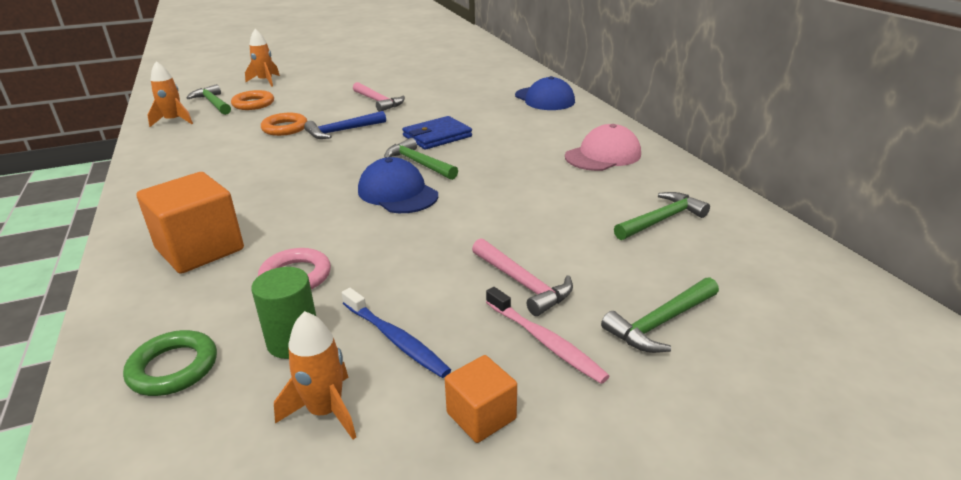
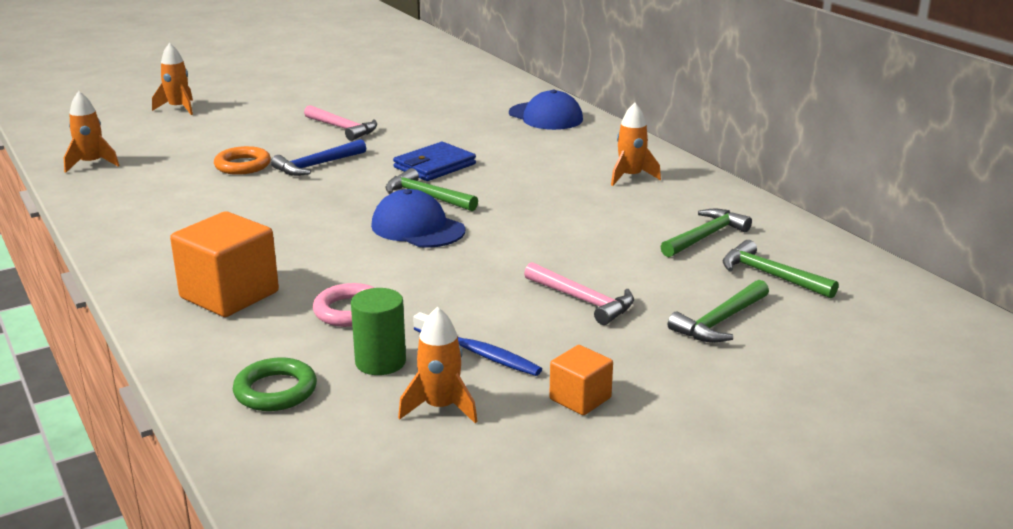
camera: 10 degrees left, 5 degrees down
(213, 103) = (127, 139): green hammer -> green hammer (771, 275)
(253, 104) = (182, 138): orange ring -> none
(545, 341) = (619, 343): pink toothbrush -> none
(603, 155) = (630, 177): pink cap -> orange rocket

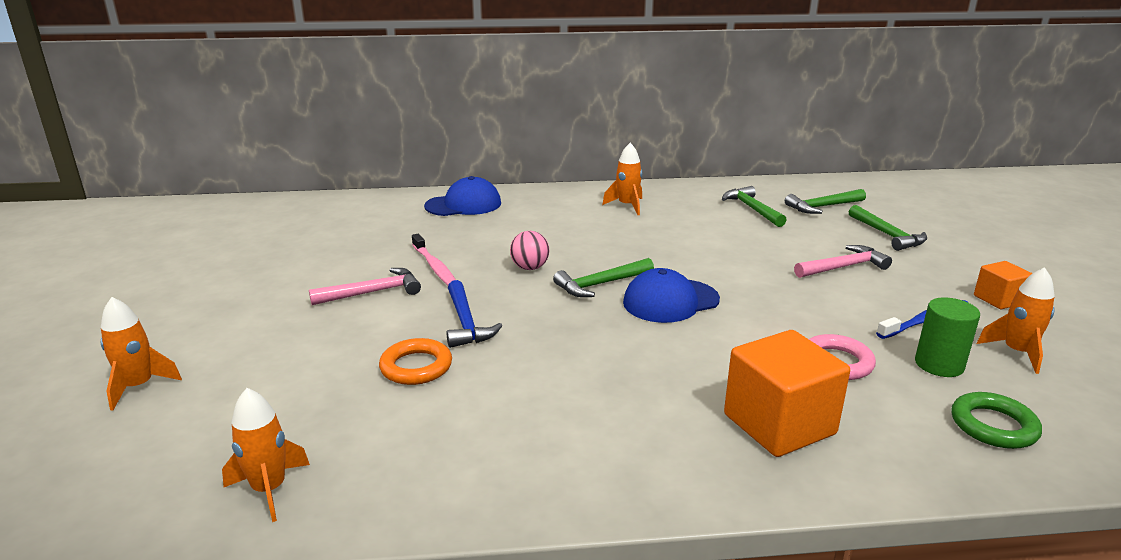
camera: 65 degrees left, 0 degrees up
(404, 136) = (435, 267): none -> pink toothbrush
(434, 166) = (530, 268): blue wallet -> pink ball

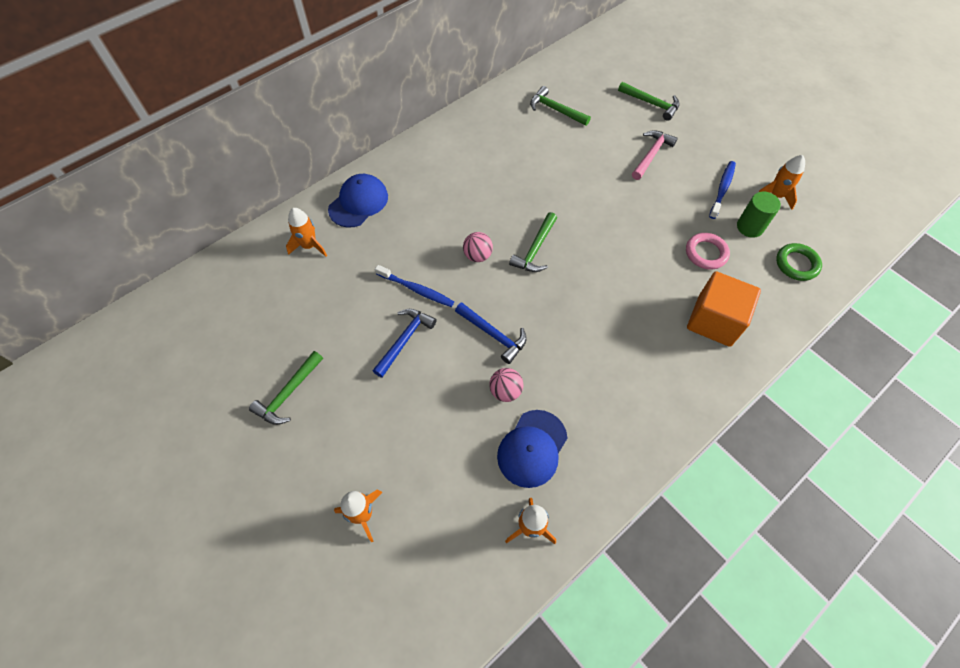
camera: 35 degrees left, 35 degrees up
(372, 292) = (404, 340): pink hammer -> blue hammer
(416, 367) = (505, 391): orange ring -> pink ball
(435, 267) = (416, 289): pink toothbrush -> blue toothbrush
(627, 206) = (474, 146): orange rocket -> orange rocket (309, 246)
(670, 301) = (587, 244): blue cap -> blue cap (532, 448)
(823, 207) = (595, 85): green hammer -> green hammer (288, 393)
(998, 299) = (743, 148): orange cube -> none

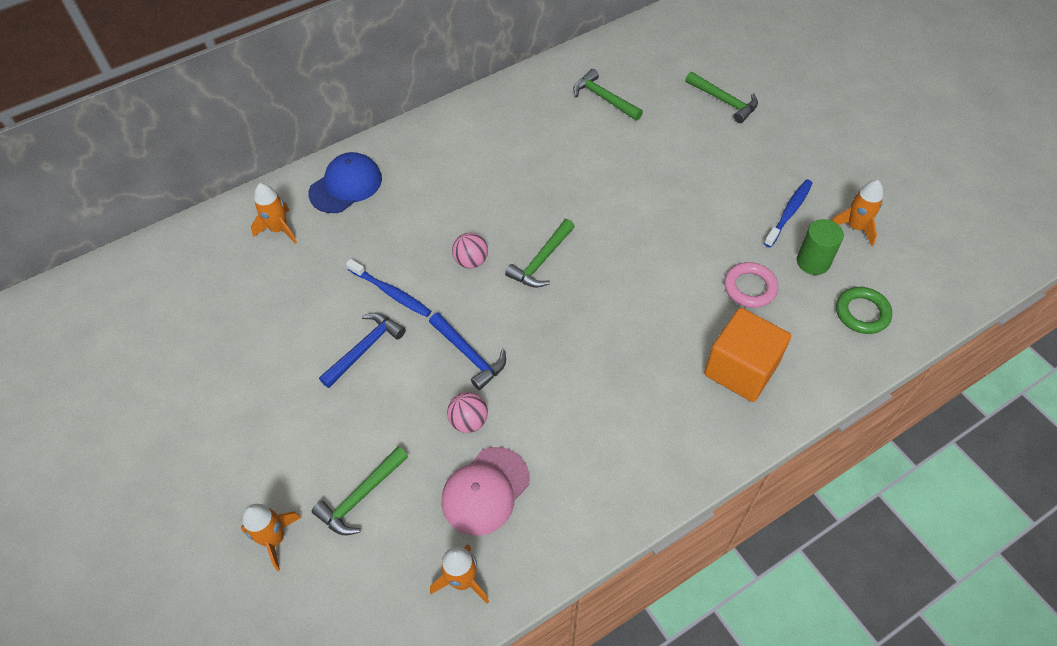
camera: 10 degrees right, 5 degrees down
(288, 393) = (220, 393): green hammer -> green hammer (361, 496)
(532, 448) = (485, 491): blue cap -> pink cap
(651, 155) = (709, 163): pink hammer -> none

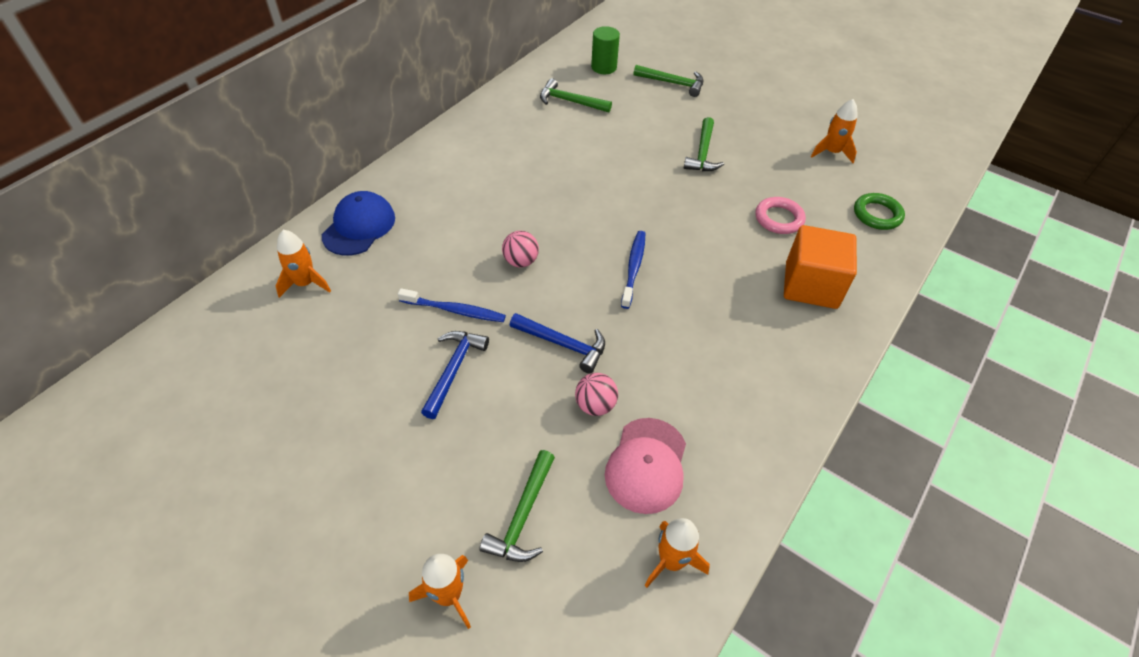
camera: 25 degrees left, 5 degrees down
(541, 261) = (587, 244): green hammer -> green hammer (703, 153)
(789, 212) = (774, 154): blue toothbrush -> blue toothbrush (633, 268)
(813, 262) = (816, 186): green cylinder -> green cylinder (604, 67)

